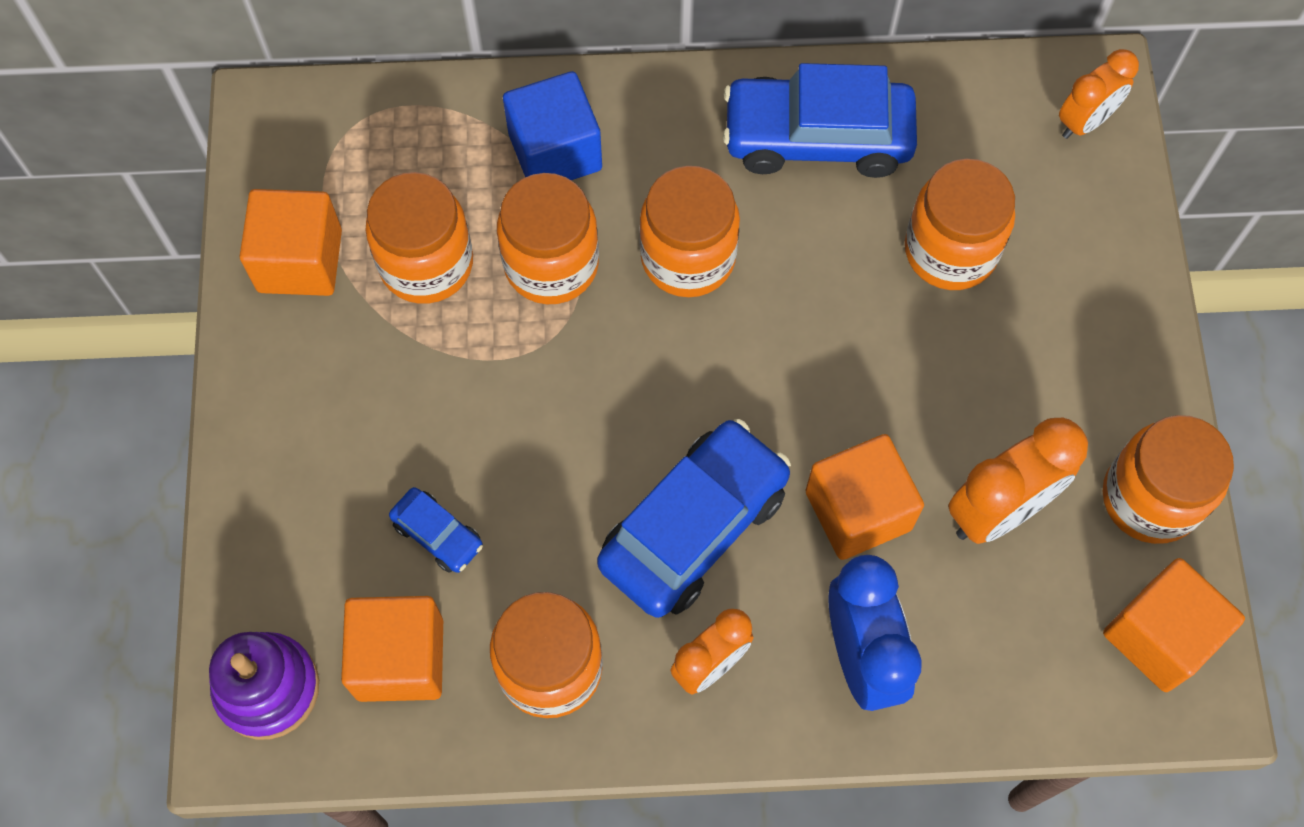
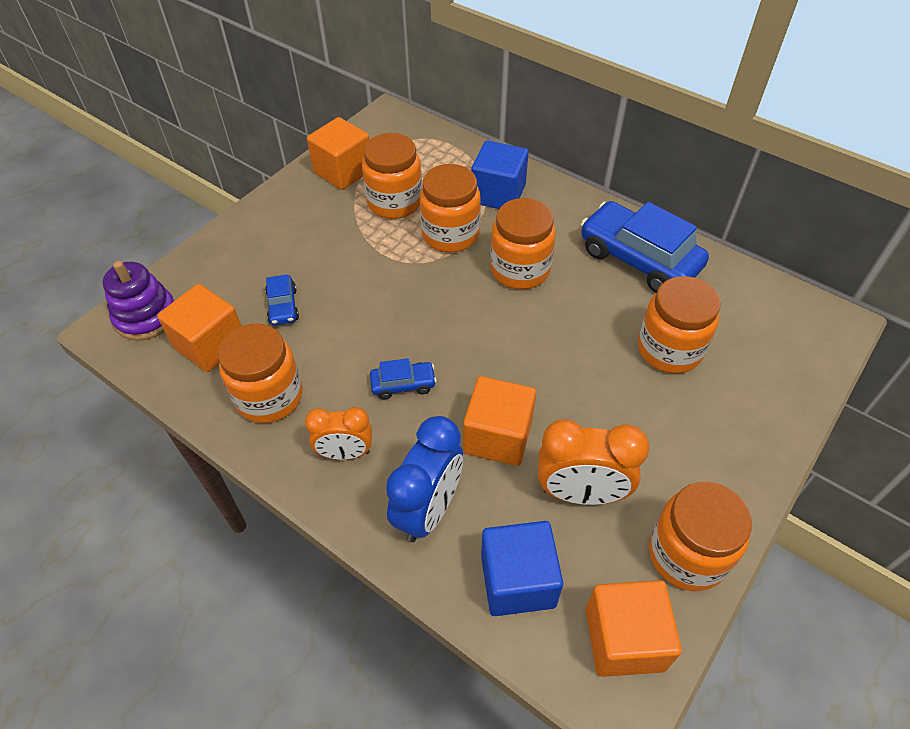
camera: 40 degrees right, 15 degrees down
(694, 527) = (403, 384): blue car -> blue car, size x0.47
(1016, 659) = (518, 581): none -> blue cube
(1085, 121) = (810, 337): orange clock -> none

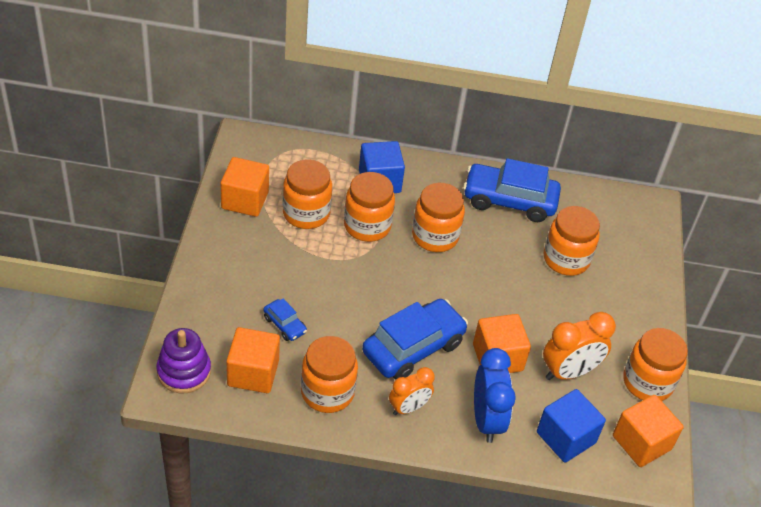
camera: 35 degrees left, 5 degrees down
(403, 384) = (413, 348): blue car -> blue car, size x2.15

